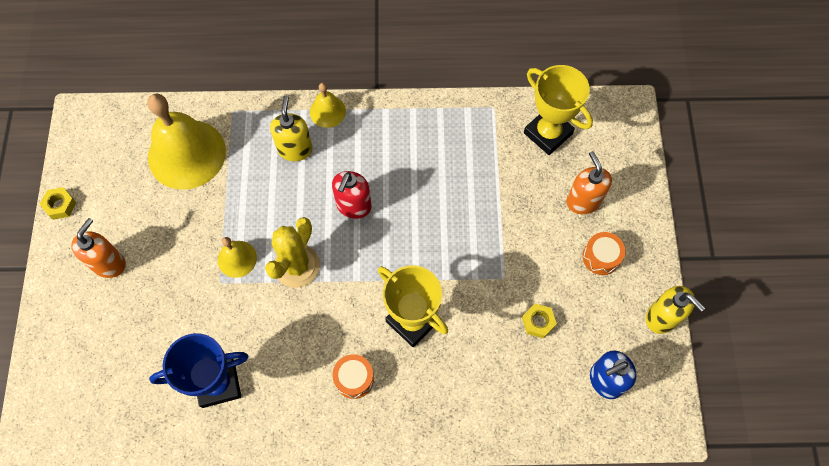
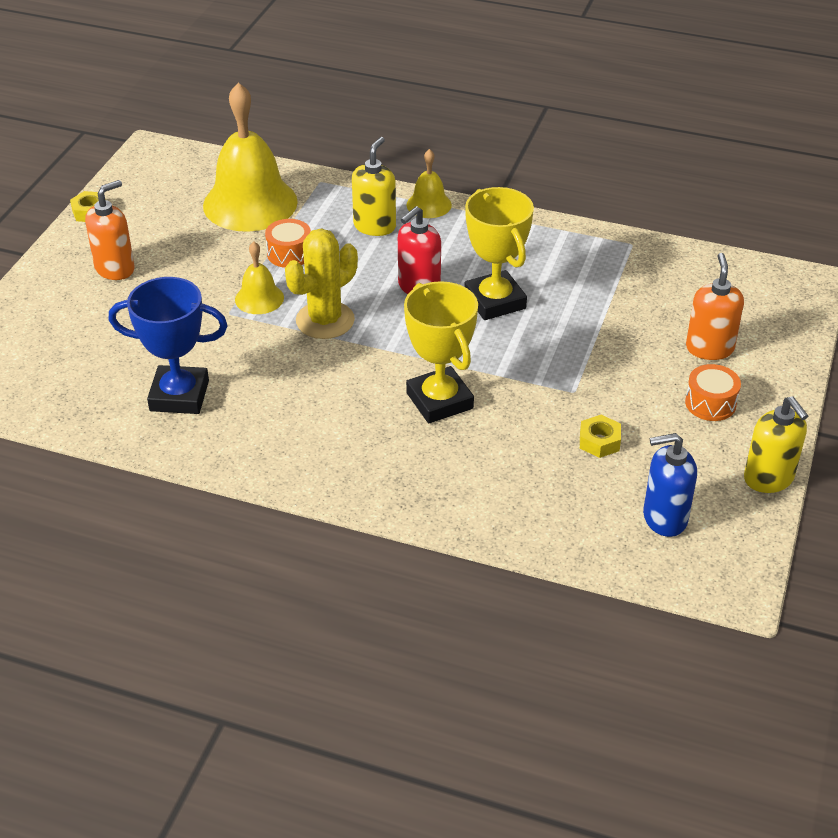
camera: 20 degrees right, 25 degrees down
(354, 379) = (341, 433): orange drum -> orange drum (289, 254)
(548, 133) = (690, 280): yellow trophy -> yellow trophy (495, 301)

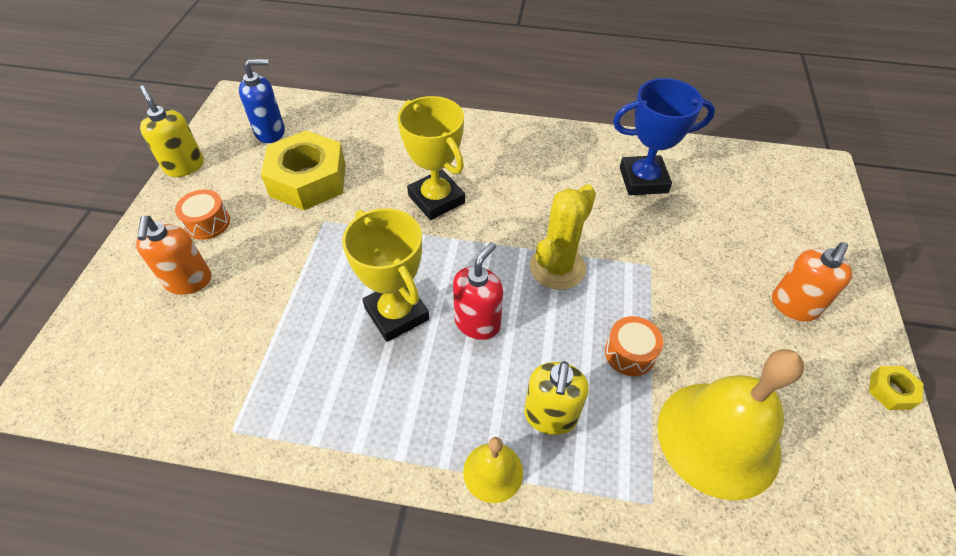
camera: 170 degrees right, 10 degrees up
(259, 298) = (630, 286): yellow bell -> none
(599, 441) = (308, 180): yellow nut -> yellow nut, size x2.32

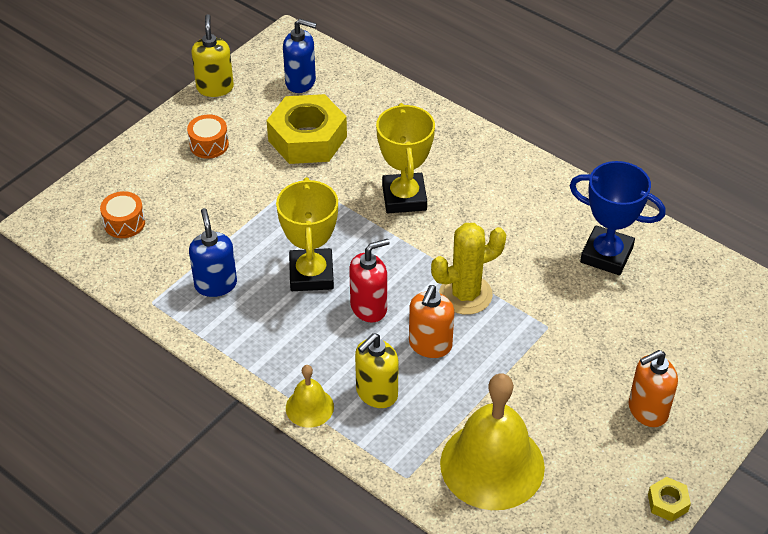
camera: 30 degrees right, 5 degrees down
(188, 281) = (172, 185): orange soap dispenser -> orange soap dispenser (430, 345)
(298, 372) = (216, 284): none -> blue soap dispenser
(629, 353) = (472, 381): orange drum -> orange drum (124, 223)

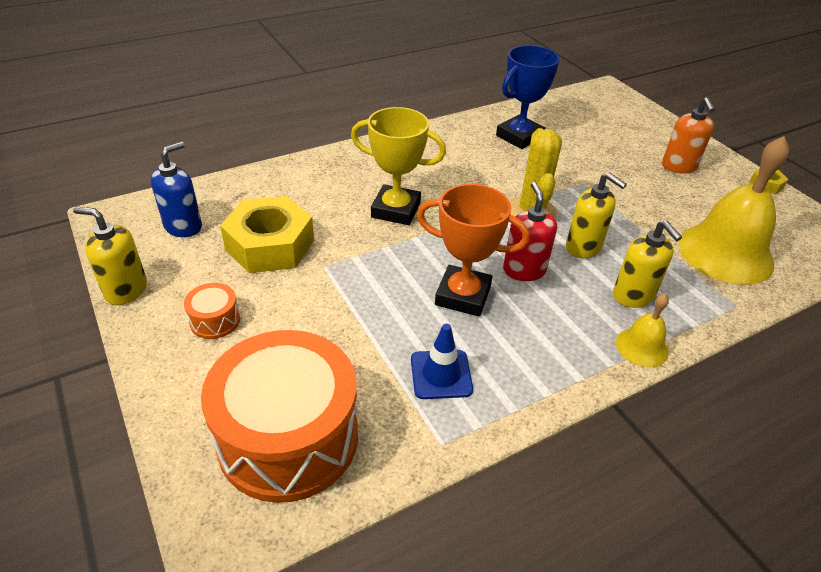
camera: 70 degrees left, 5 degrees down
(124, 223) = (288, 437): orange drum -> orange drum, size x2.43
(216, 284) = (441, 374): blue soap dispenser -> blue traffic cone
(311, 274) = (463, 296): yellow trophy -> orange trophy
(430, 345) = (583, 247): orange soap dispenser -> yellow soap dispenser

